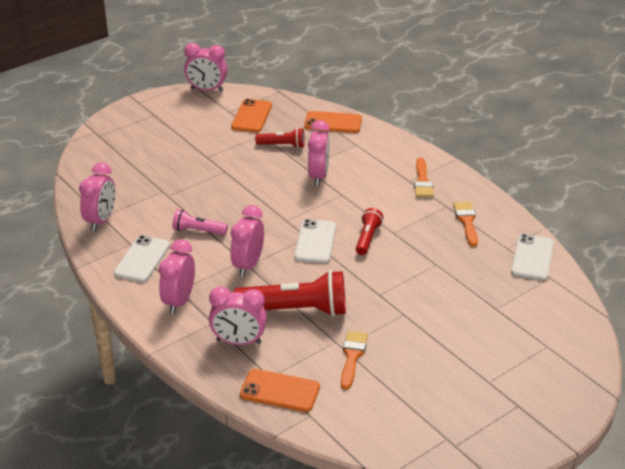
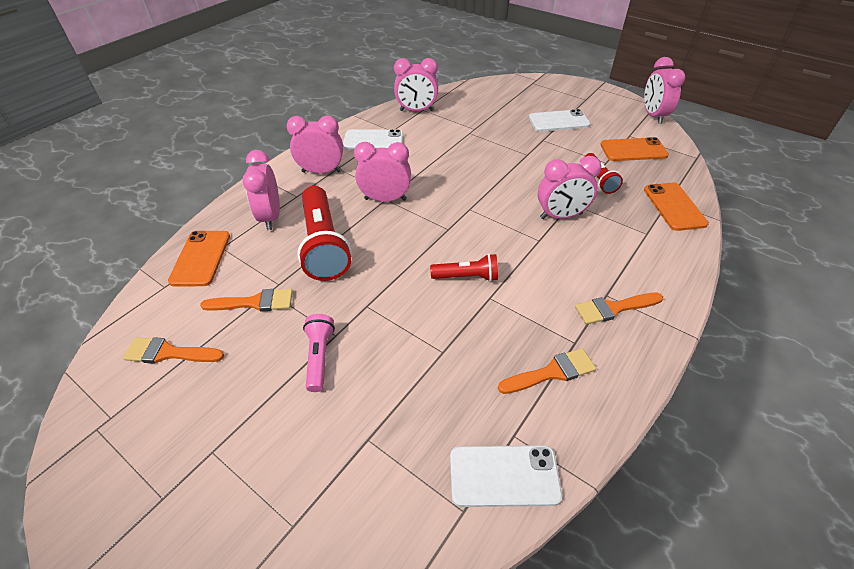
camera: 75 degrees right, 10 degrees up
(198, 231) = (425, 159): pink flashlight -> pink flashlight (319, 357)
(315, 241) = (442, 236): white phone -> white phone (558, 121)
(392, 408) = (169, 353): none -> orange brush

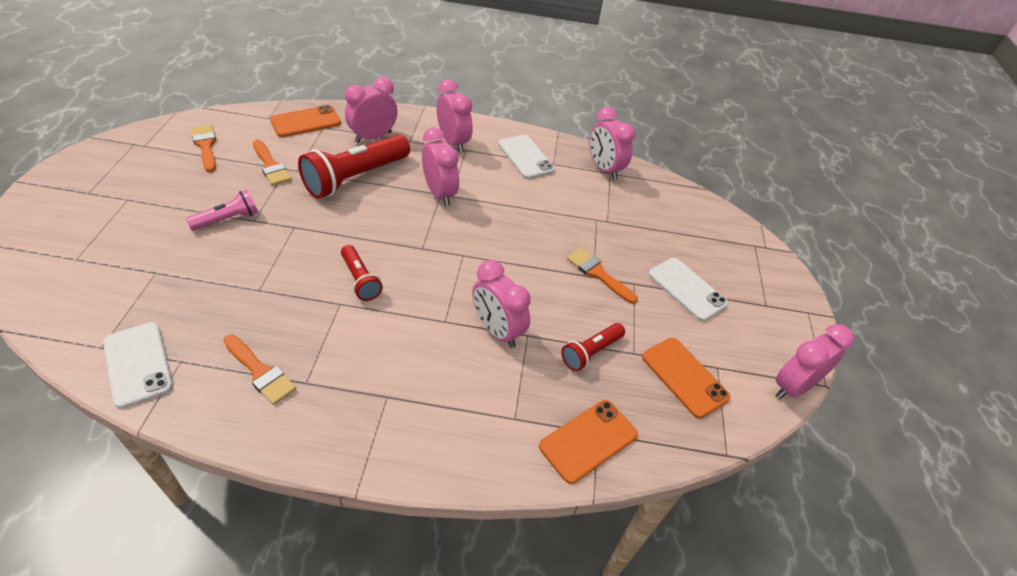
camera: 55 degrees right, 0 degrees up
(614, 308) = (369, 406): orange brush -> orange brush (598, 274)

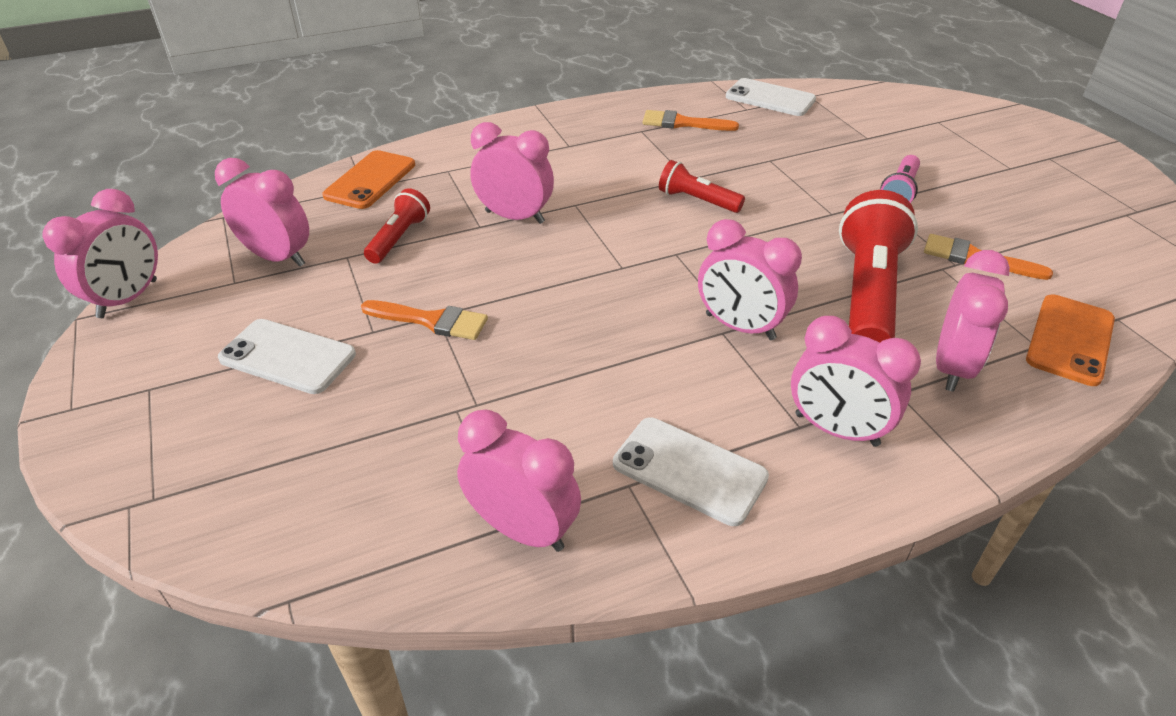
camera: 155 degrees right, 5 degrees down
(206, 146) = (1080, 244): orange brush -> none
(684, 377) = (278, 257): orange phone -> pink clock

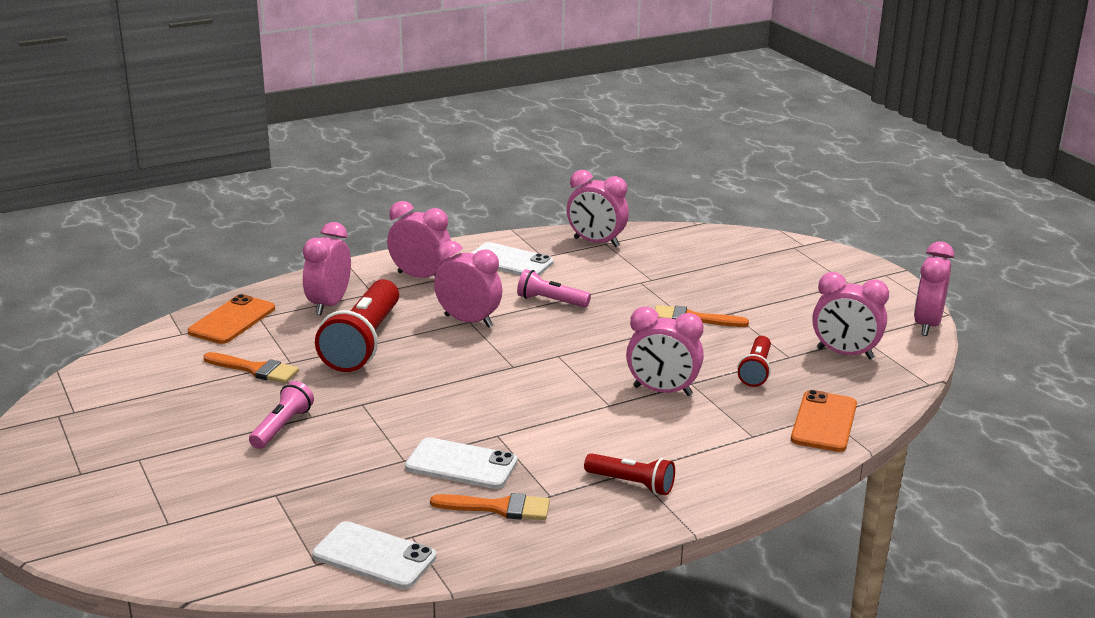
camera: 175 degrees right, 15 degrees down
(287, 357) = (777, 298): white phone -> white phone (461, 464)
(624, 363) = (551, 301): none -> pink flashlight
(697, 200) = (490, 411): red flashlight -> red flashlight (631, 484)

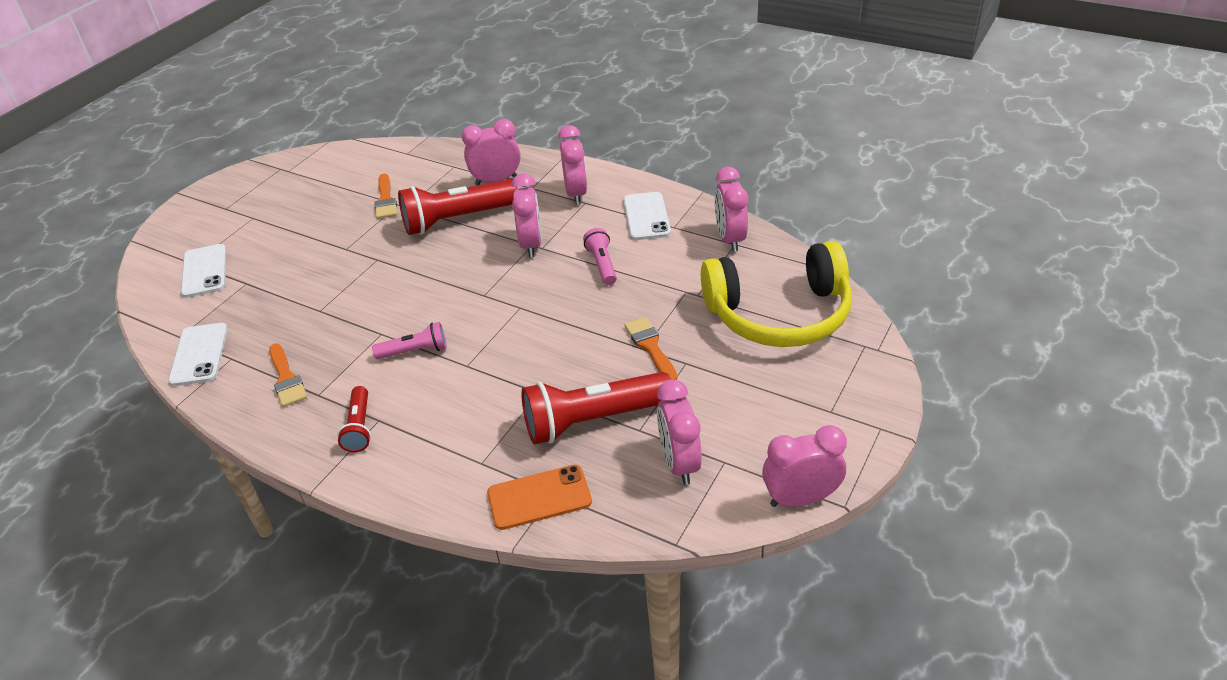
camera: 60 degrees right, 15 degrees up
(232, 320) = (439, 160): orange phone -> none
(282, 427) = (324, 245): pink flashlight -> pink flashlight (415, 351)
(461, 464) = (330, 337): white phone -> white phone (204, 271)
(662, 391) = (511, 383): pink clock -> none
(718, 260) = (779, 313): none -> yellow headphones
(756, 371) = (593, 420): red flashlight -> red flashlight, size x1.90

